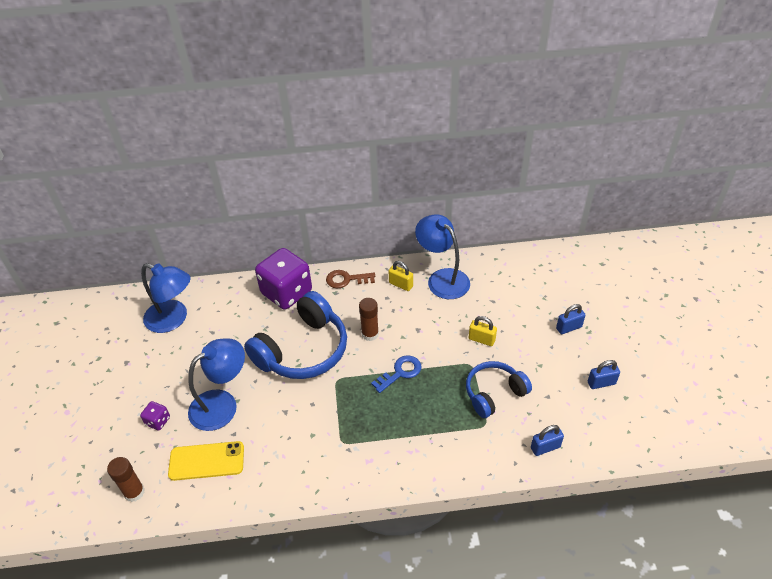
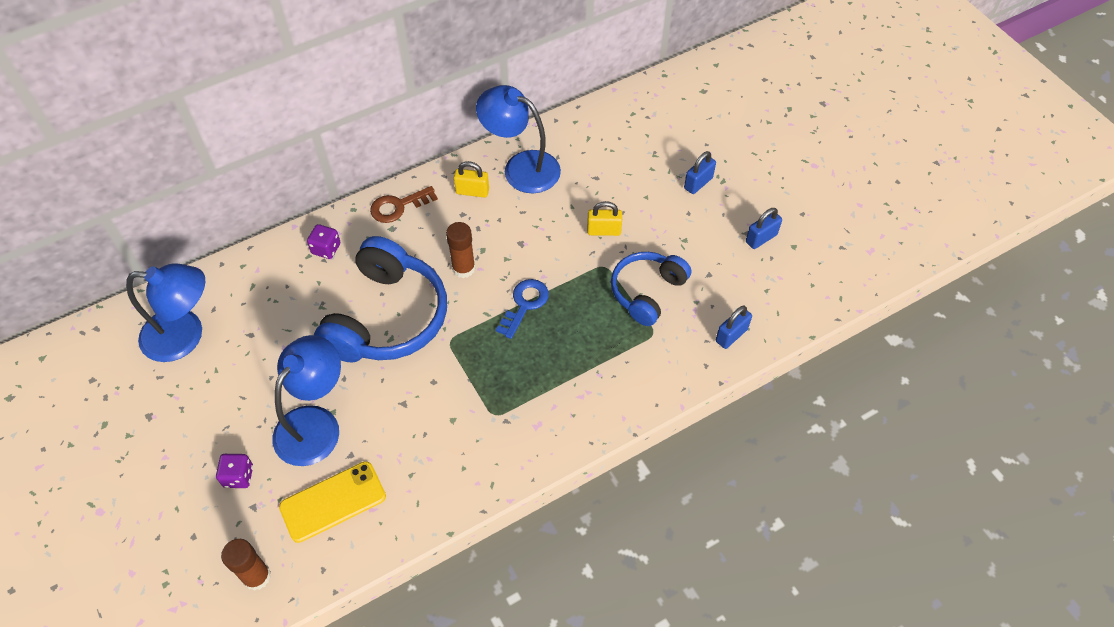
camera: 25 degrees left, 10 degrees up
(286, 292) = (326, 249): purple dice -> purple dice, size x0.42

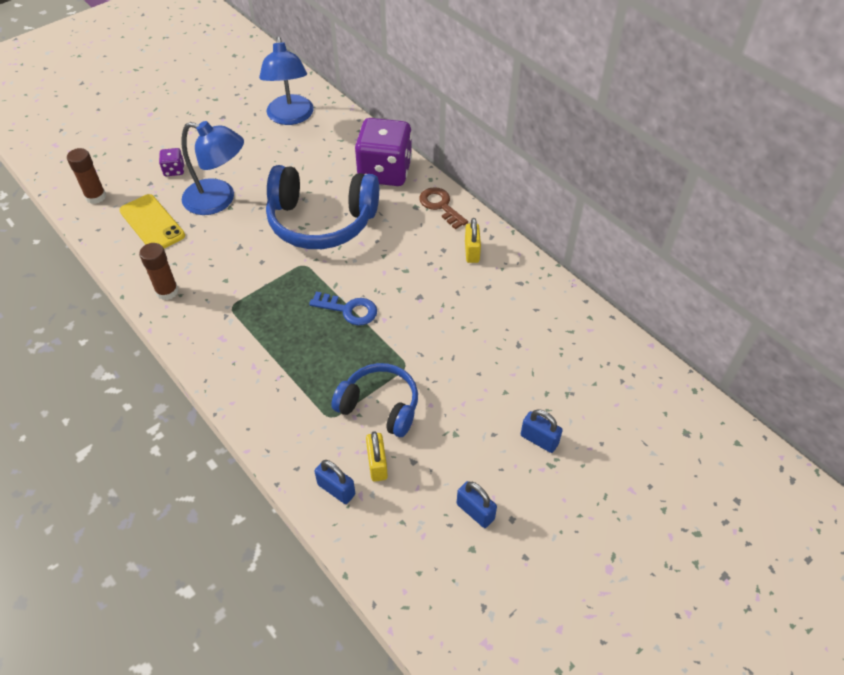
camera: 80 degrees right, 5 degrees down
(326, 249) = (385, 172): purple dice -> purple dice, size x2.35
(463, 268) = (382, 261): brown glue stick -> brown glue stick (167, 291)
(521, 167) = (512, 282): blue lamp -> none
(604, 230) = (450, 360): yellow padlock -> yellow padlock (377, 464)

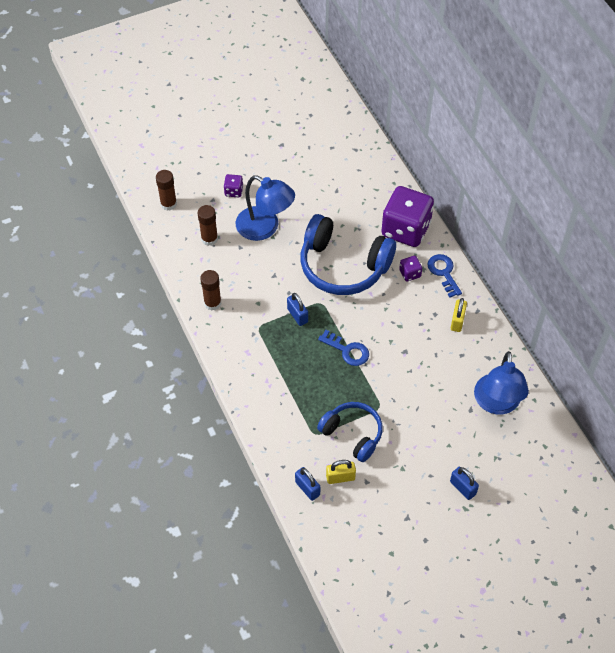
camera: 15 degrees right, 5 degrees up
(152, 223) = (209, 239): yellow phone -> brown glue stick
(290, 117) = (338, 157): blue lamp -> blue lamp (497, 404)
(377, 464) = (340, 477): yellow padlock -> yellow padlock turned 75 degrees clockwise
(402, 214) = (410, 273): none -> purple dice
(440, 206) = (443, 273): brown key -> blue key
(475, 511) = (401, 528): blue padlock -> blue padlock (297, 315)

